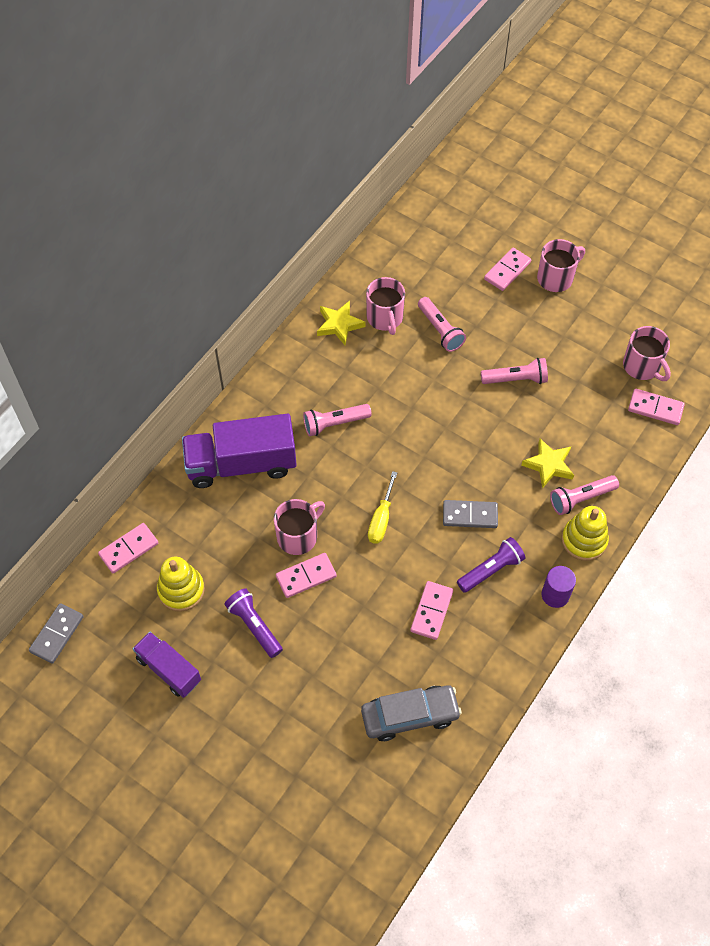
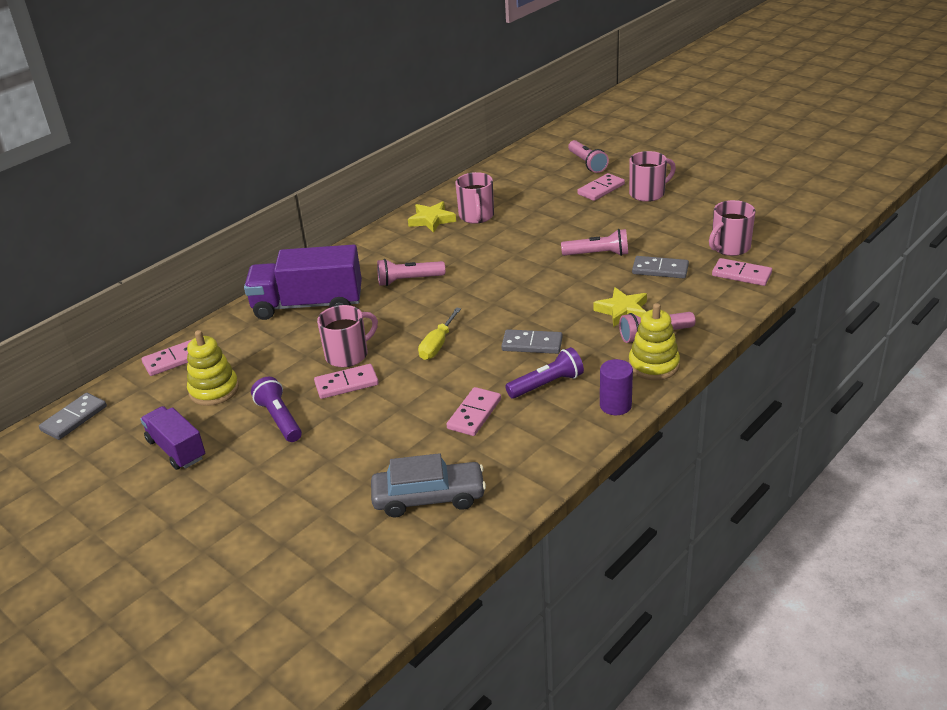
camera: 10 degrees right, 25 degrees down
(440, 330) = (528, 224): pink flashlight -> pink flashlight (587, 163)
(578, 402) = (660, 269): none -> grey domino
(642, 366) = (729, 247): pink mug -> pink mug turned 75 degrees clockwise

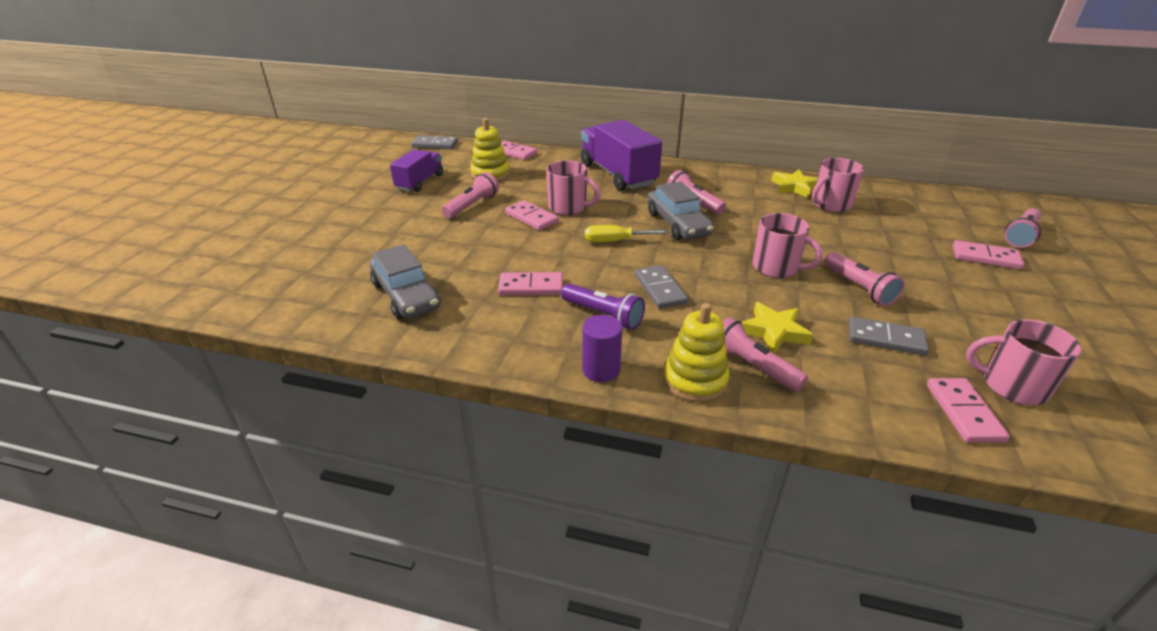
camera: 60 degrees right, 0 degrees up
(279, 419) = (472, 205): purple flashlight -> pink flashlight
(438, 301) = (678, 224): none -> grey car
(648, 193) = (1030, 290): pink mug -> pink mug (776, 268)
(660, 269) = (885, 339): grey domino -> grey domino turned 60 degrees counterclockwise

